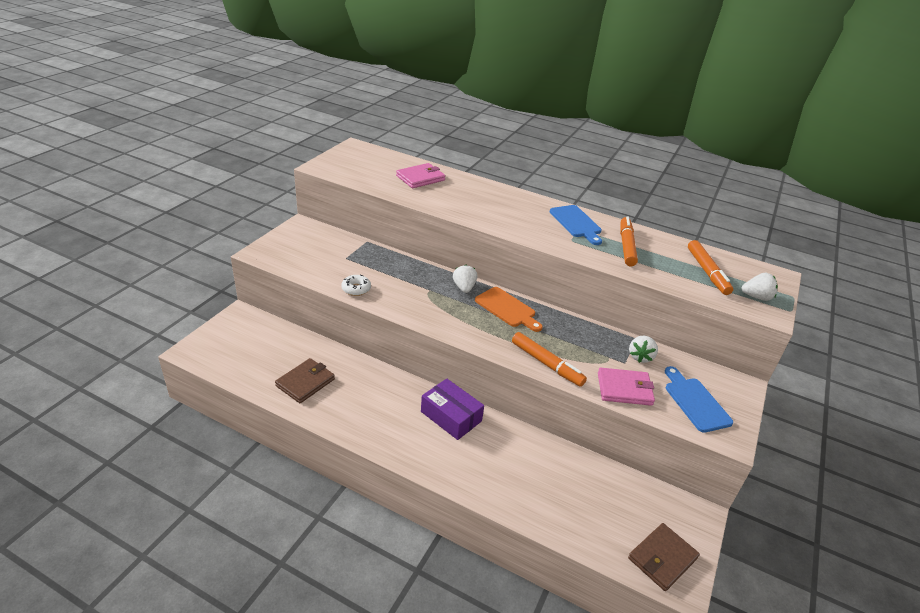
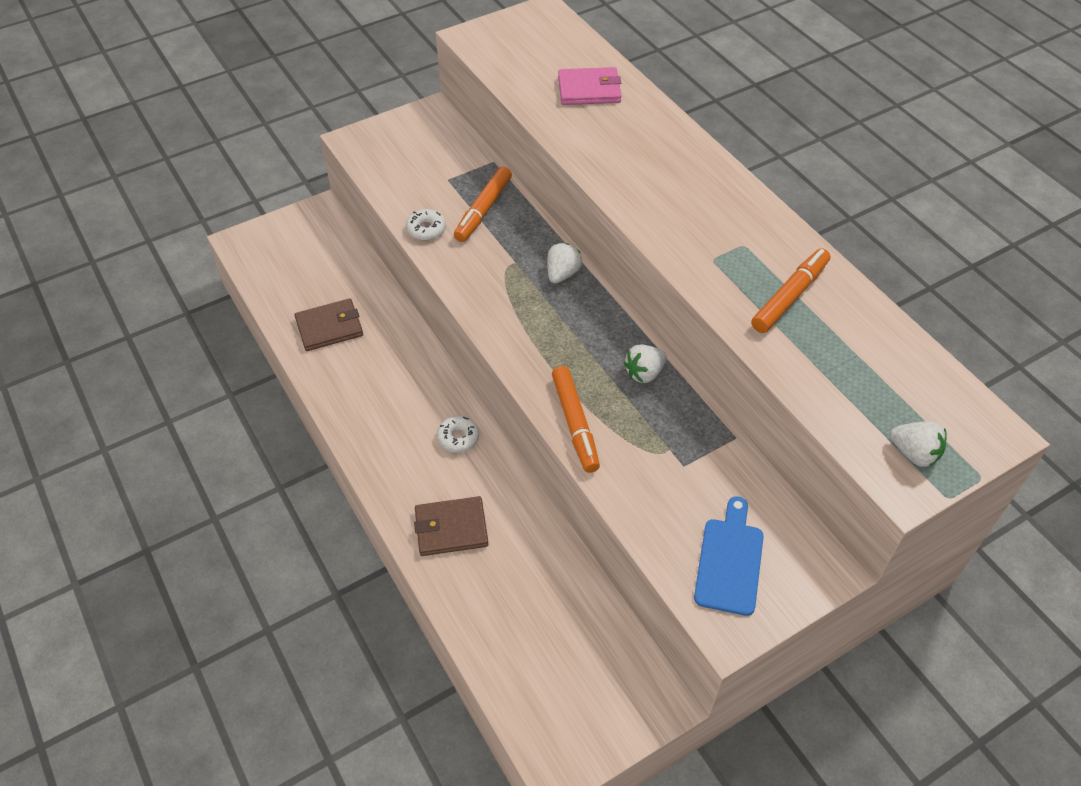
camera: 35 degrees right, 15 degrees up
(451, 416) = (458, 438): purple box -> white donut
(507, 309) = (593, 325): orange cutting board -> none
(576, 223) = (749, 233): blue cutting board -> none
(624, 389) = (647, 500): pink wallet -> none
(640, 357) = (715, 466): white strawberry -> white strawberry (644, 373)
(662, 558) = (562, 725): brown wallet -> brown wallet (451, 528)
(707, 272) = (877, 383): orange marker -> orange marker (483, 210)

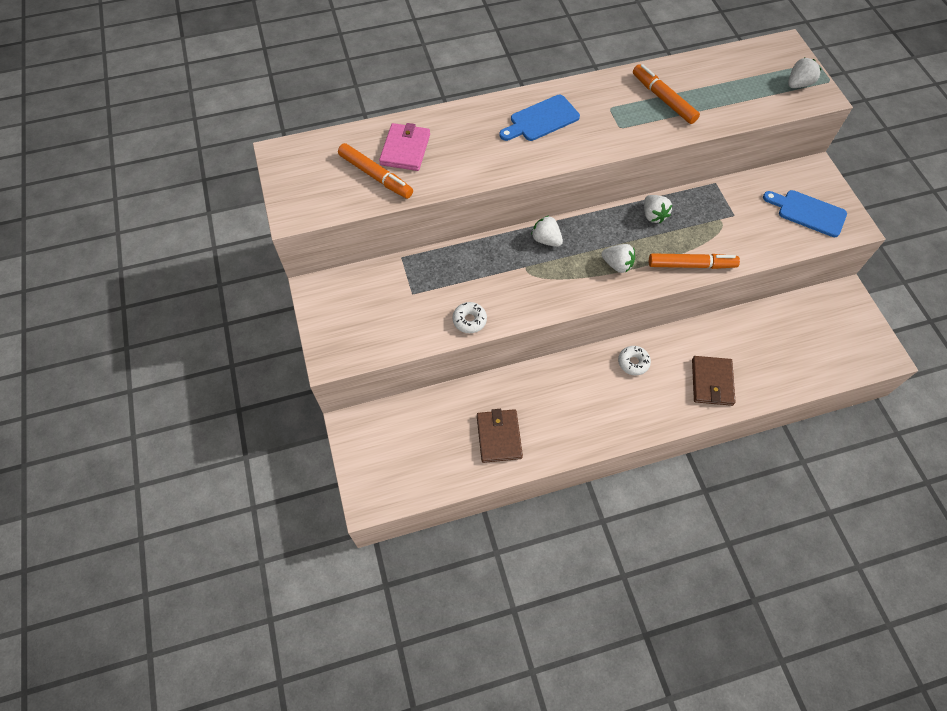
camera: 75 degrees left, 10 degrees up
(483, 210) = (458, 275): orange marker -> orange marker (375, 175)
(548, 346) = (617, 265): none -> white strawberry
(689, 186) = (541, 120): none -> blue cutting board

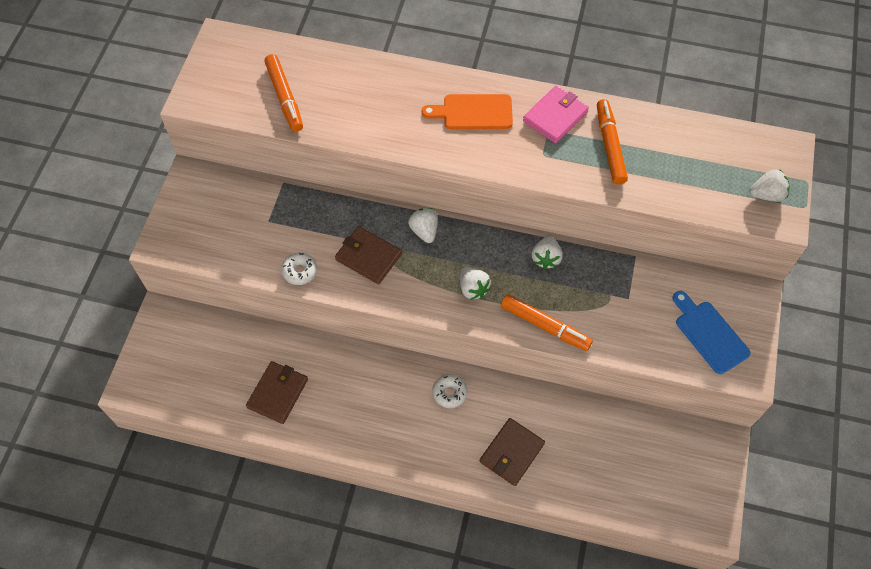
camera: 30 degrees right, 0 degrees up
(405, 149) = (328, 84): pink wallet -> pink wallet (555, 116)
(517, 281) = (368, 257): none -> brown wallet
(541, 120) = (473, 112): blue cutting board -> orange cutting board

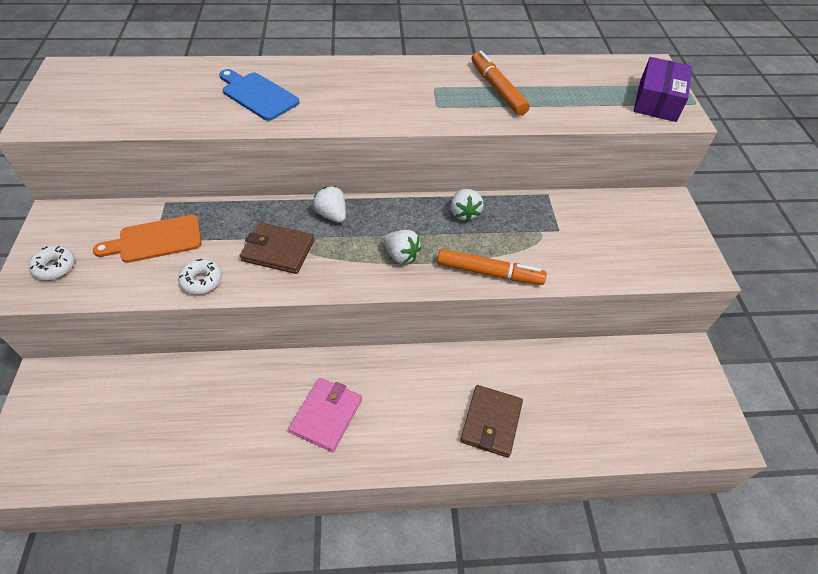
camera: 20 degrees left, 10 degrees down
(277, 393) = (204, 431): brown wallet -> none
(284, 97) = (146, 104): orange marker -> none
(449, 393) = (402, 378): white donut -> white donut (55, 267)
(473, 112) = (354, 85): orange cutting board -> orange cutting board (156, 240)
(555, 116) = (435, 76): pink wallet -> pink wallet (326, 415)
(709, 334) = (649, 243): blue cutting board -> blue cutting board (258, 95)
(766, 195) = (657, 100): white strawberry -> purple box

